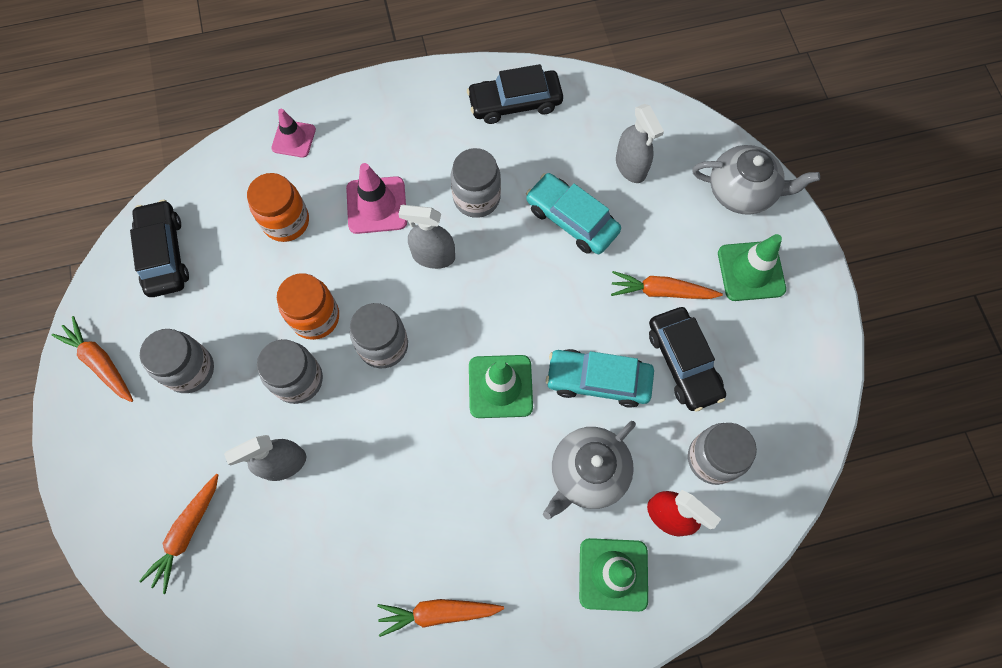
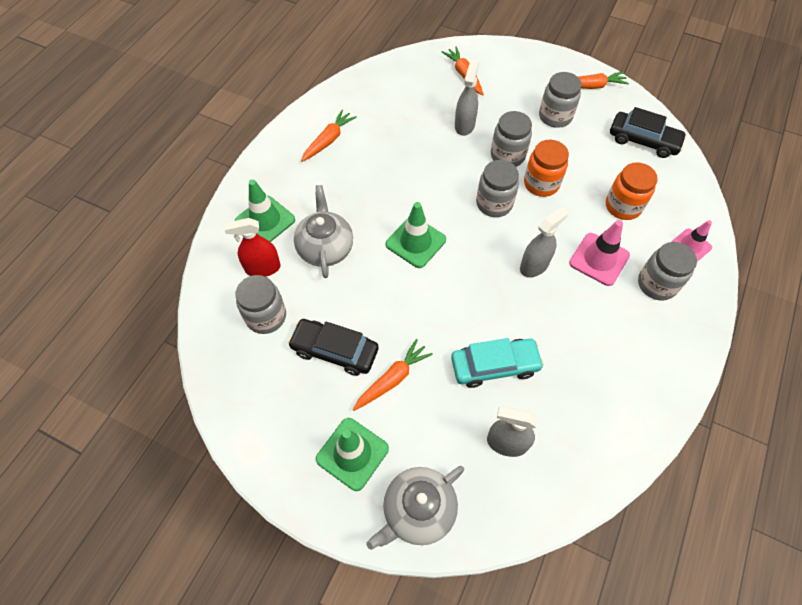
camera: 130 degrees right, 10 degrees down
(476, 198) = (560, 319): grey jar -> grey jar (656, 284)
(515, 103) = (628, 405): black car -> none
(598, 380) = (370, 294): turquoise car -> none

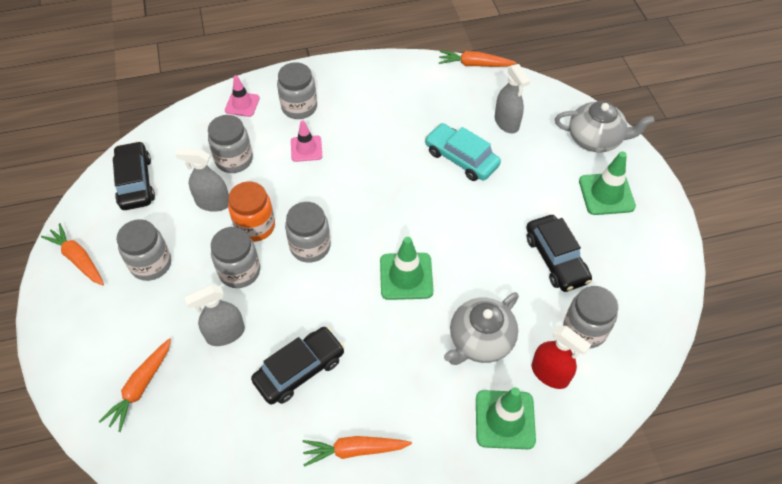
camera: 130 degrees left, 5 degrees down
(392, 379) = (535, 208): orange carrot -> orange carrot (474, 64)
(403, 145) = (300, 370): none -> black car
(534, 265) = (351, 183): grey spray bottle -> grey spray bottle (213, 203)
(599, 259) = (306, 149): pink traffic cone -> pink traffic cone, size x0.66
(623, 206) = (234, 160): orange jar -> grey jar

